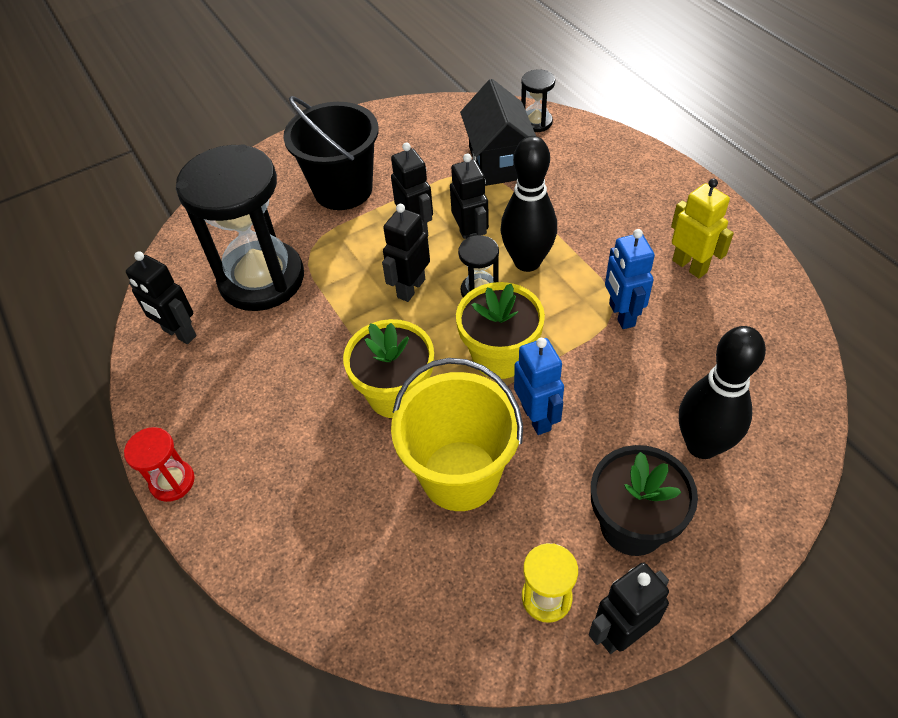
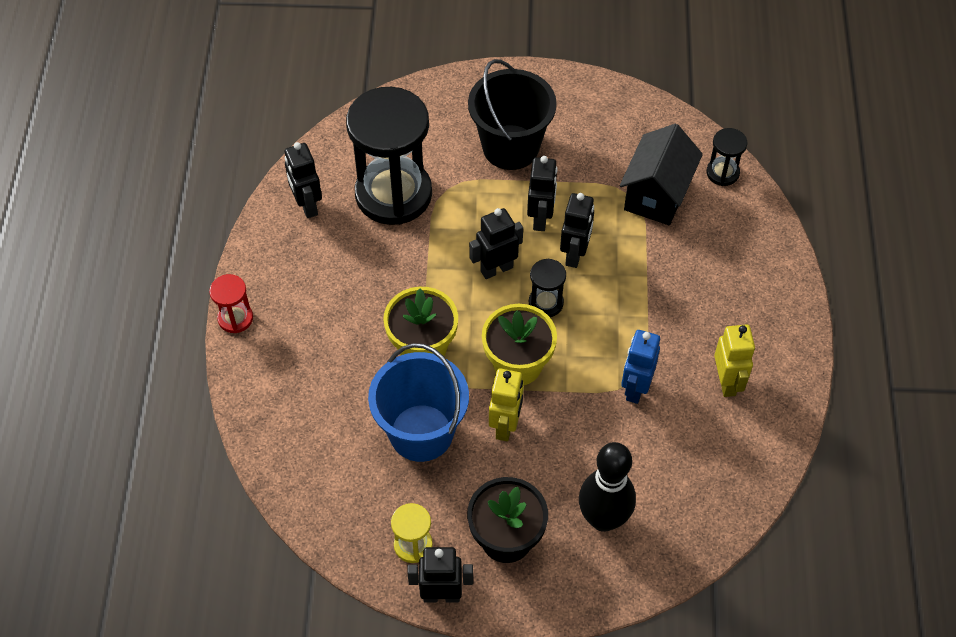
camera: 30 degrees right, 5 degrees up
(460, 475) = (421, 432): yellow bucket -> blue bucket
(527, 262) = (602, 300): black bowling pin -> none
(536, 417) = (505, 426): blue robot -> yellow robot

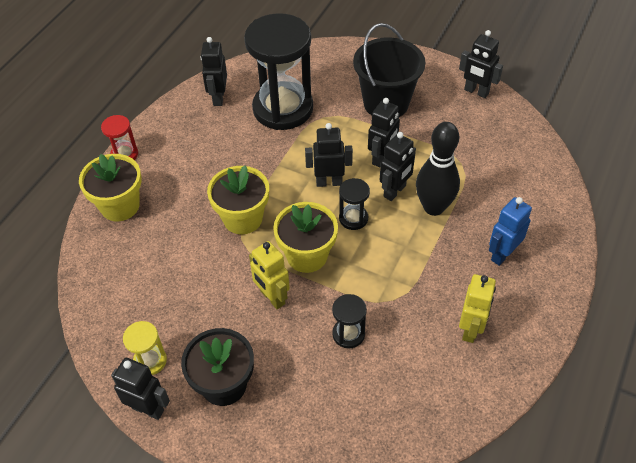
camera: 25 degrees right, 5 degrees down
(270, 384) = (120, 206): none -> yellow flower pot
(421, 432) = (206, 279): blue bucket -> none
(505, 426) = (272, 297): yellow robot -> yellow robot turned 105 degrees clockwise
(603, 519) = (310, 400): black bowling pin -> black bowling pin (433, 207)
(605, 99) = (476, 92): none -> black robot
(635, 388) = (391, 306): blue robot -> blue robot (502, 254)
(656, 195) = (482, 169): black house -> none
(722, 173) = (545, 170): black hourglass -> black hourglass (348, 334)

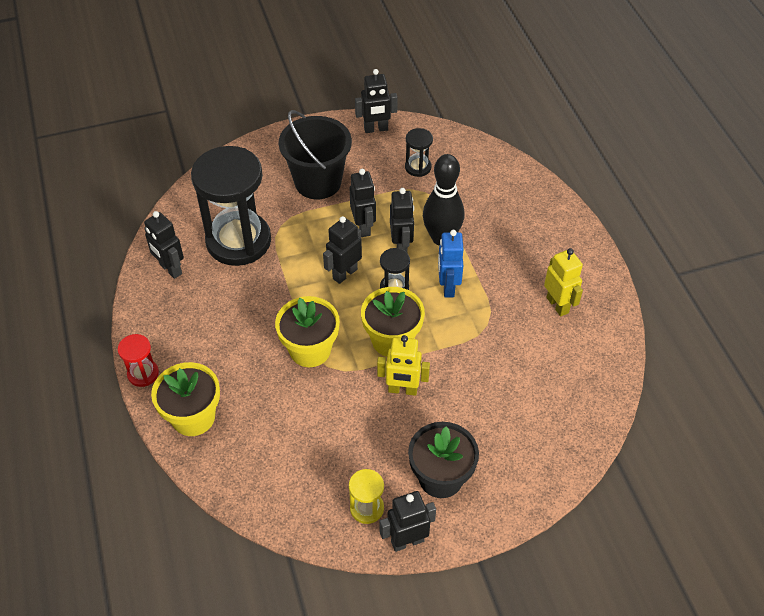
camera: 45 degrees left, 0 degrees up
(348, 334) = (485, 372): black hourglass -> black hourglass (418, 167)
(502, 254) = (522, 238): blue robot -> blue robot (448, 287)

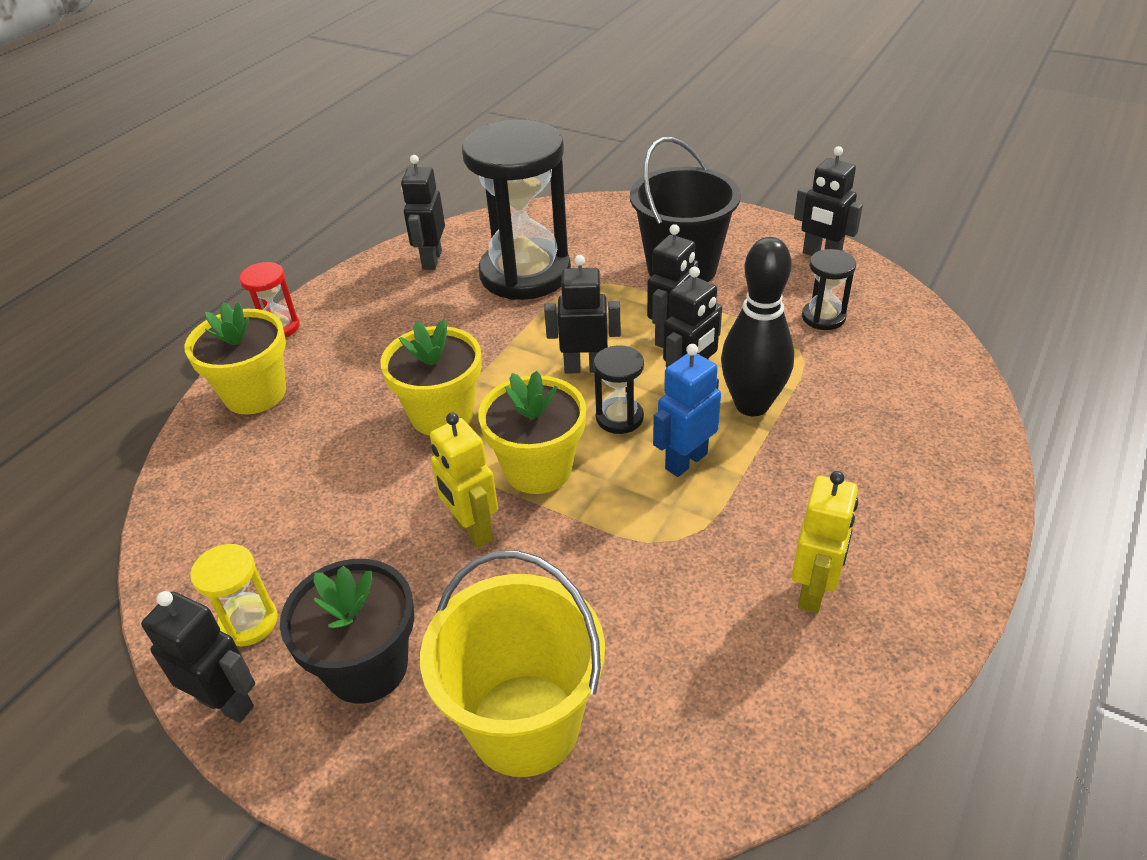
camera: 50 degrees right, 10 degrees down
(524, 441) = (524, 724): none -> yellow bucket

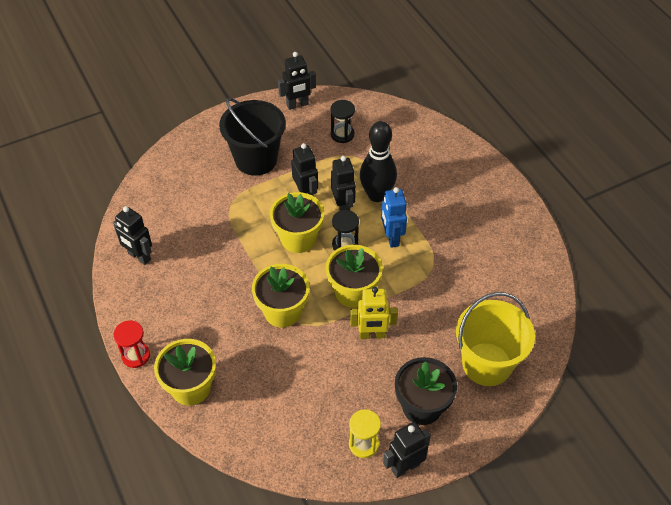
camera: 60 degrees left, 10 degrees up
(525, 274) = (196, 222): black hourglass -> none
(585, 368) = (298, 239): black robot -> yellow flower pot
(813, 591) = (490, 240): yellow robot -> none

